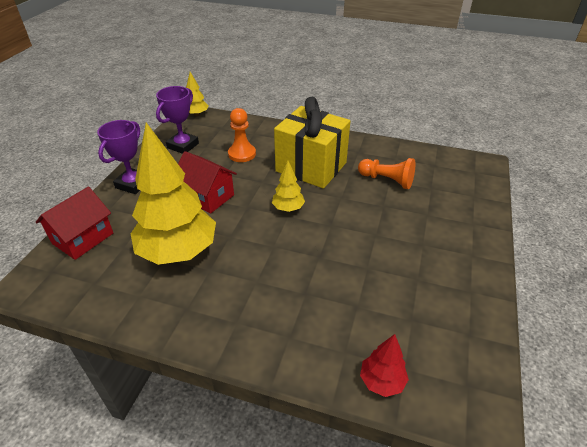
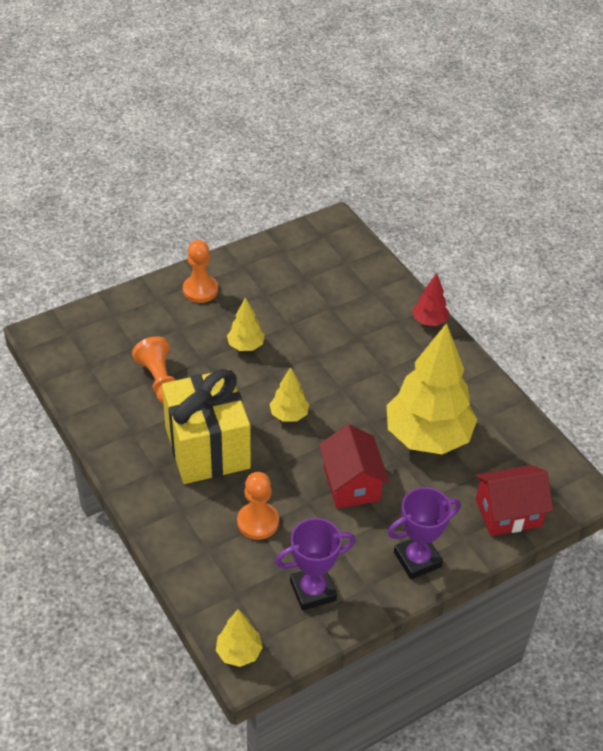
camera: 140 degrees left, 5 degrees up
(372, 231) = (245, 346): none -> yellow tree
(382, 381) = (368, 266): red tree -> red tree (429, 321)
(461, 248) = (200, 290): none -> orange pawn

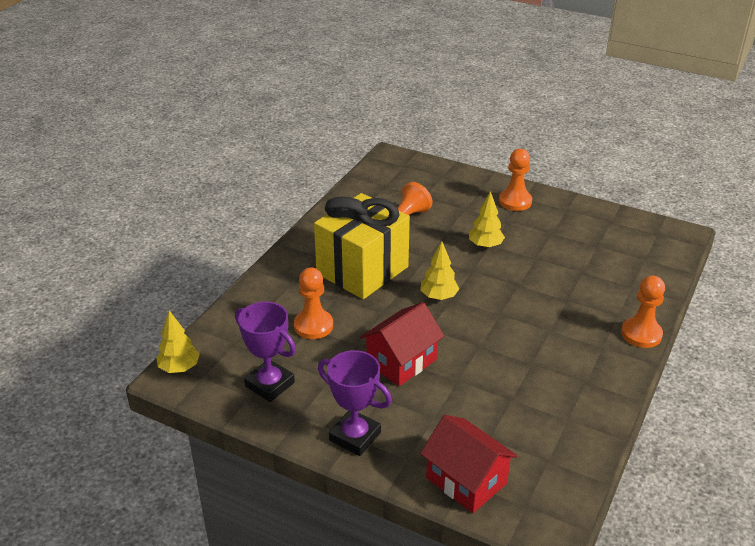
camera: 60 degrees right, 10 degrees down
(427, 437) = (501, 388): yellow tree -> none
(429, 321) = (641, 334): red tree -> orange pawn

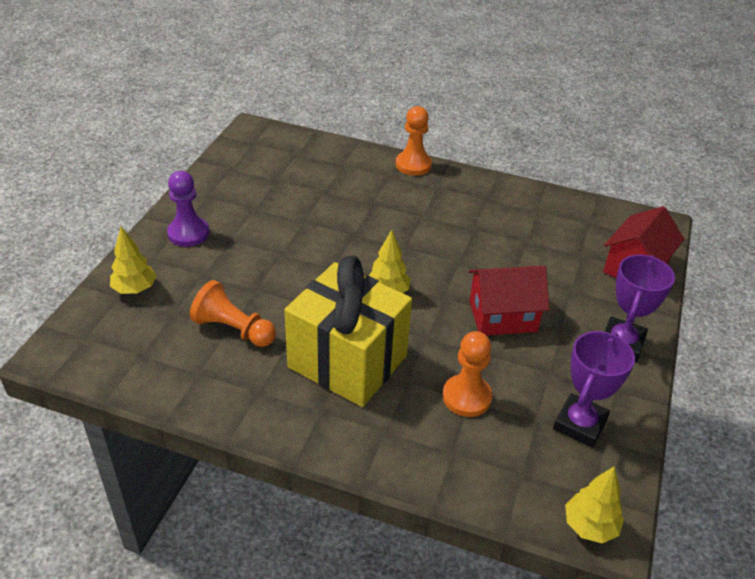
camera: 100 degrees left, 5 degrees up
(401, 361) = (502, 316): red house -> red house turned 45 degrees counterclockwise
(485, 246) = (284, 257): yellow tree -> yellow tree (135, 289)
(515, 201) = (188, 233): orange pawn -> purple pawn

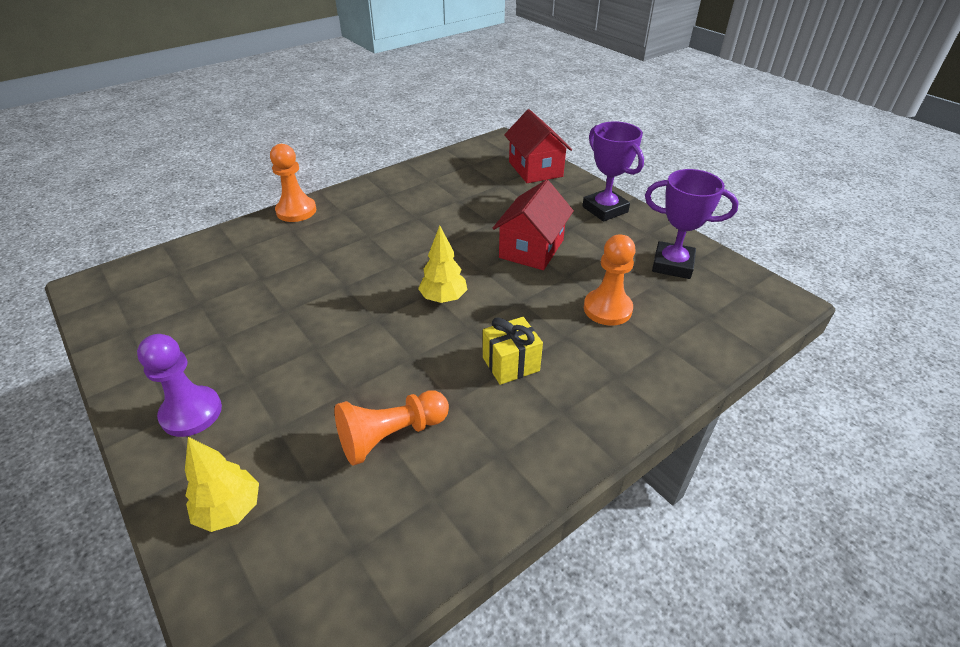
camera: 55 degrees left, 0 degrees up
(347, 361) = (510, 364): yellow gift -> yellow gift, size x0.44
(580, 424) = (672, 265): purple trophy -> purple trophy turned 45 degrees counterclockwise
(589, 526) = (774, 306): yellow tree -> none

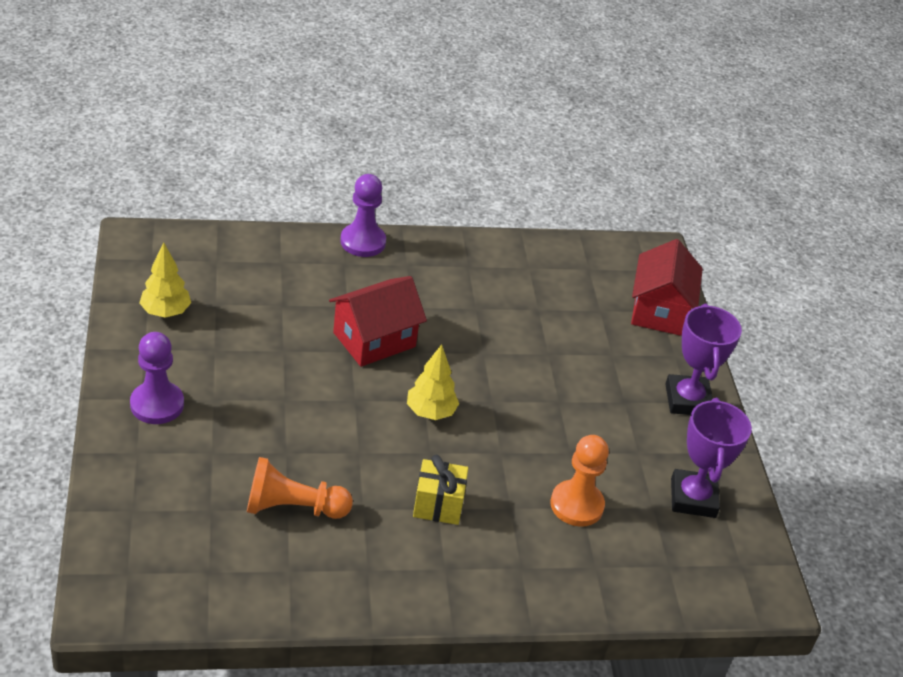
camera: 25 degrees right, 0 degrees up
(230, 510) = (144, 495): yellow tree -> yellow tree (165, 312)
(296, 211) = (363, 242): orange pawn -> purple pawn
(531, 249) = (562, 405): red house -> red house (374, 340)
(672, 265) = (693, 498): purple trophy -> purple trophy turned 45 degrees clockwise

